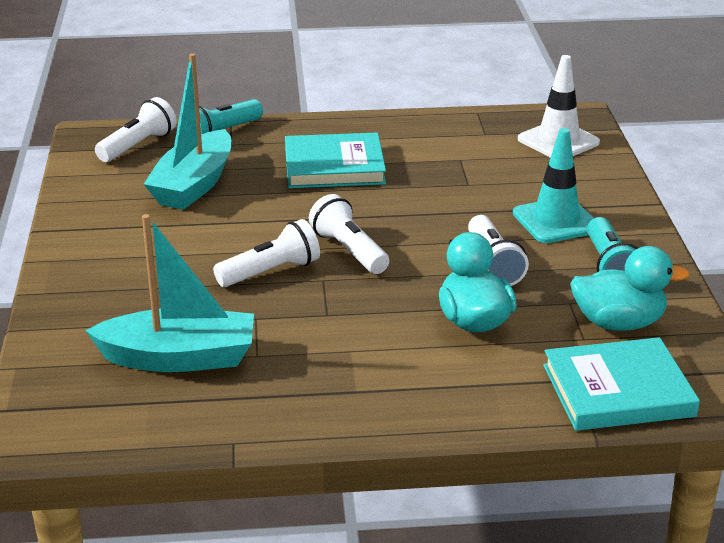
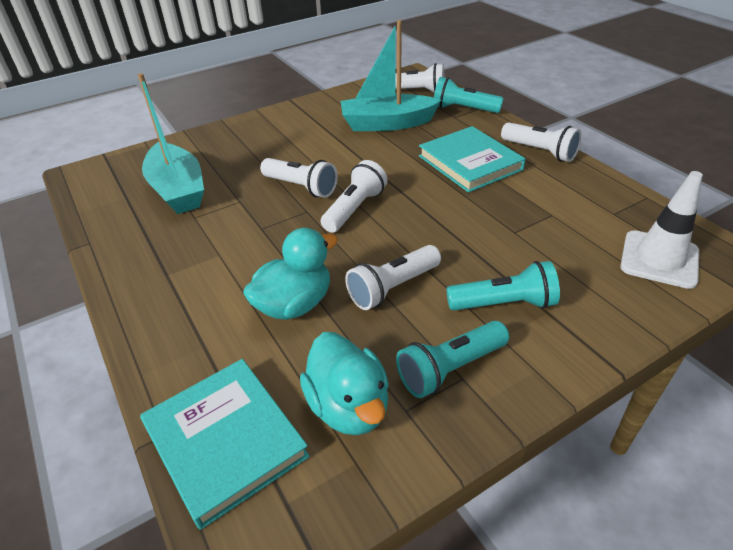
camera: 65 degrees right, 10 degrees up
(355, 127) = (540, 151): none -> white flashlight
(556, 221) = (504, 304): turquoise traffic cone -> turquoise flashlight

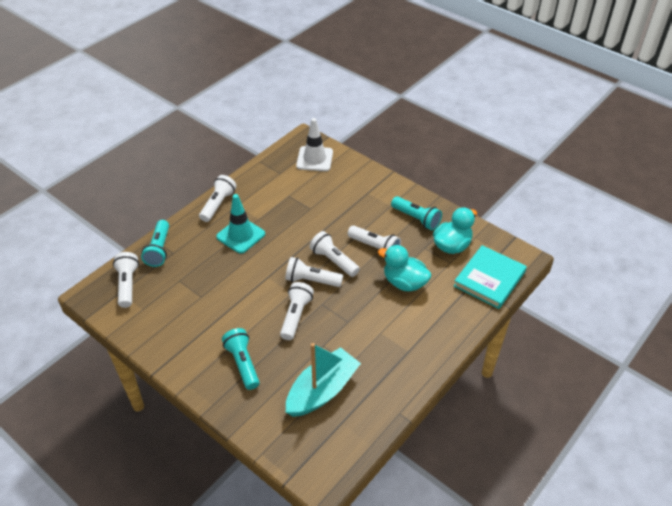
camera: 110 degrees left, 5 degrees up
(383, 236) = (333, 261): none -> white flashlight
(387, 124) = (191, 290): turquoise boat -> none
(470, 163) = (241, 235): turquoise book -> turquoise traffic cone
(504, 304) = (368, 207): turquoise flashlight -> turquoise flashlight (243, 363)

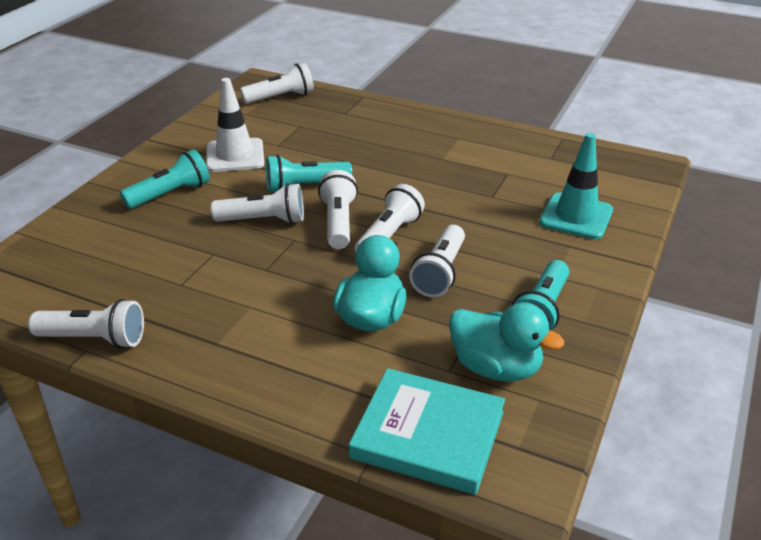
camera: 75 degrees right, 10 degrees down
(159, 250) = (346, 104): turquoise flashlight -> turquoise flashlight (305, 187)
(218, 204) = (450, 124): white flashlight -> white flashlight (94, 339)
(241, 235) = (400, 151): turquoise traffic cone -> turquoise traffic cone (576, 216)
(314, 159) = (609, 181): white traffic cone -> white traffic cone (235, 156)
(322, 391) = (128, 266): turquoise boat -> none

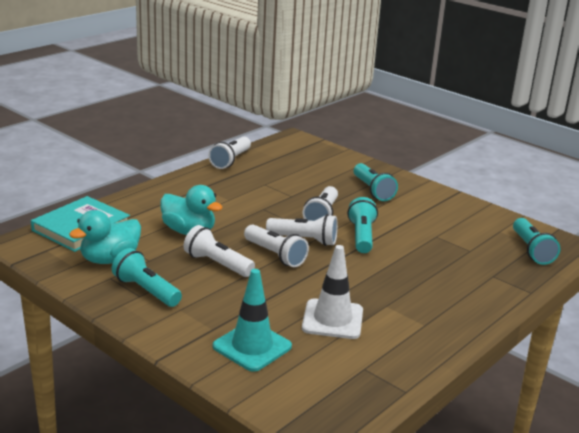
camera: 105 degrees right, 10 degrees down
(235, 156) = (422, 217): white traffic cone -> white traffic cone (332, 319)
(280, 97) = (531, 250): white flashlight -> turquoise flashlight

